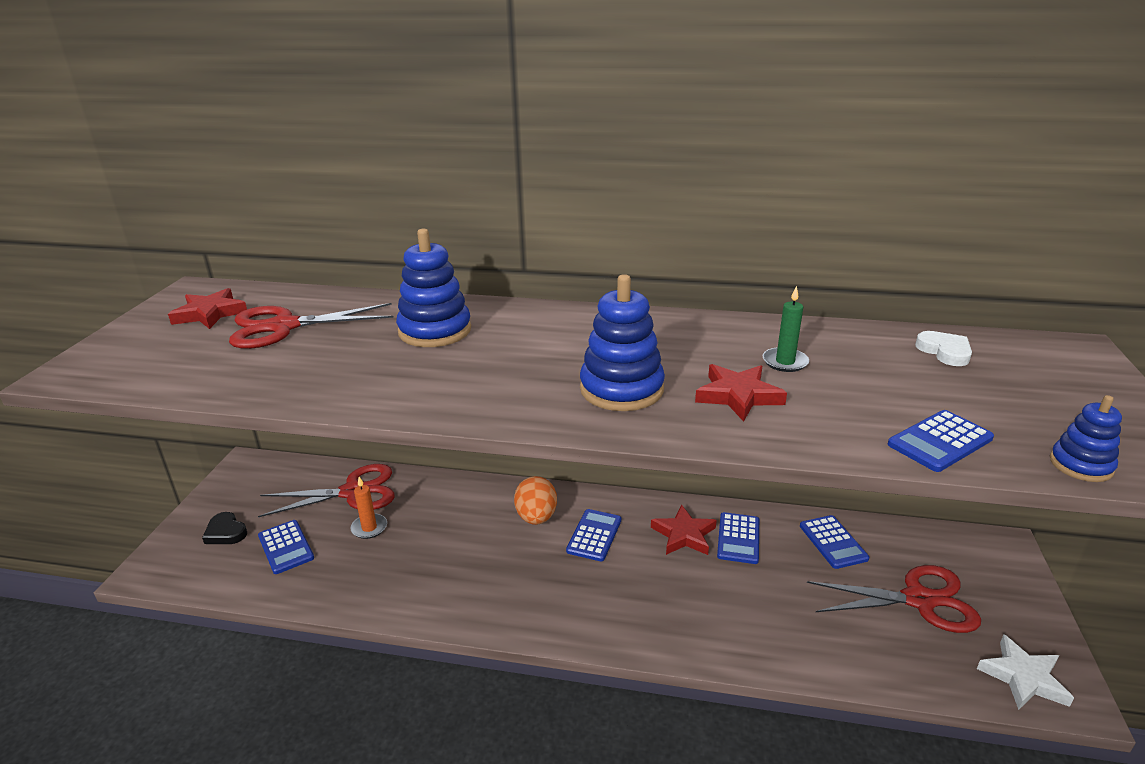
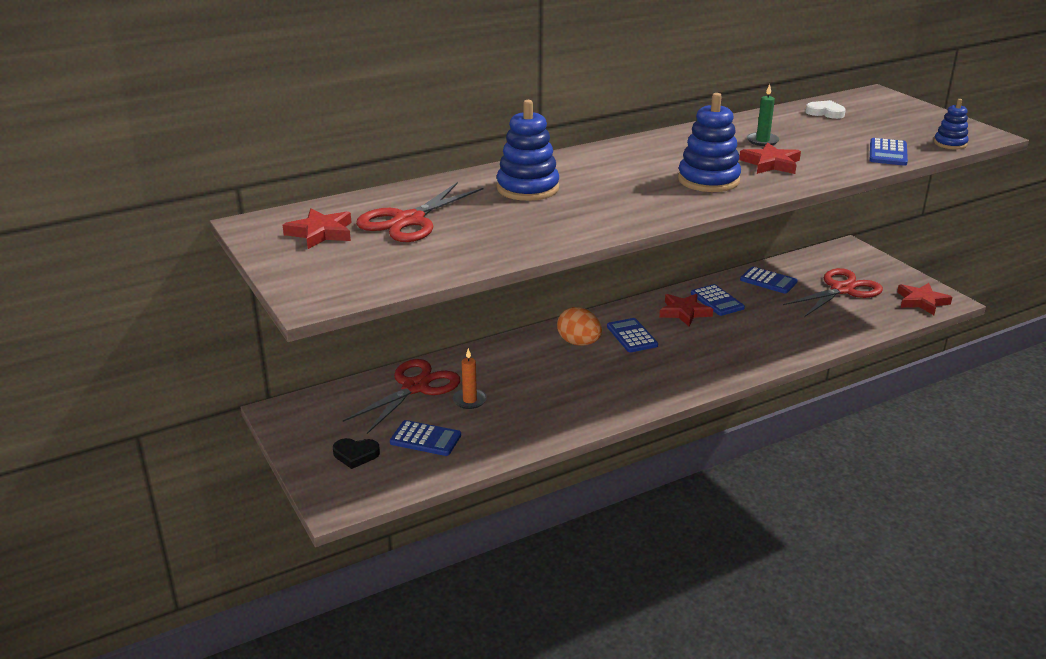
camera: 40 degrees left, 0 degrees up
(1023, 677) = (921, 302): white star -> red star

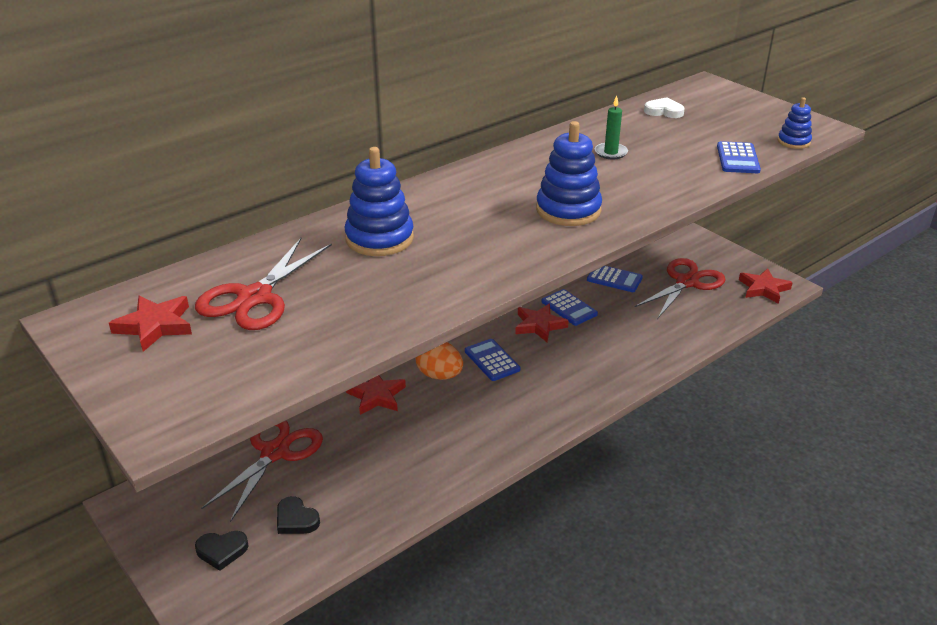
camera: 10 degrees left, 5 degrees up
(425, 439) = (296, 519): blue calculator -> black heart
(469, 400) = (336, 462): orange candle -> none
(771, 164) = (626, 182): red star -> red star (376, 396)

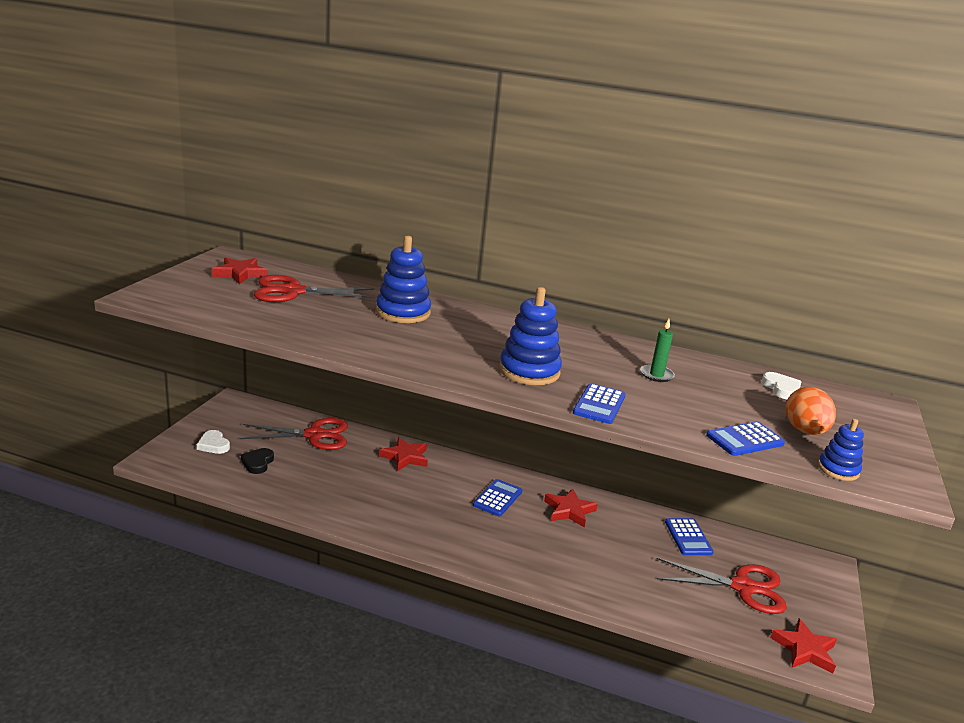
camera: 55 degrees right, 10 degrees down
(222, 551) = (213, 445): black heart -> white heart
(439, 375) = (455, 478): orange egg -> orange egg (804, 431)
(569, 308) = (612, 521): blue calculator -> blue calculator (599, 404)

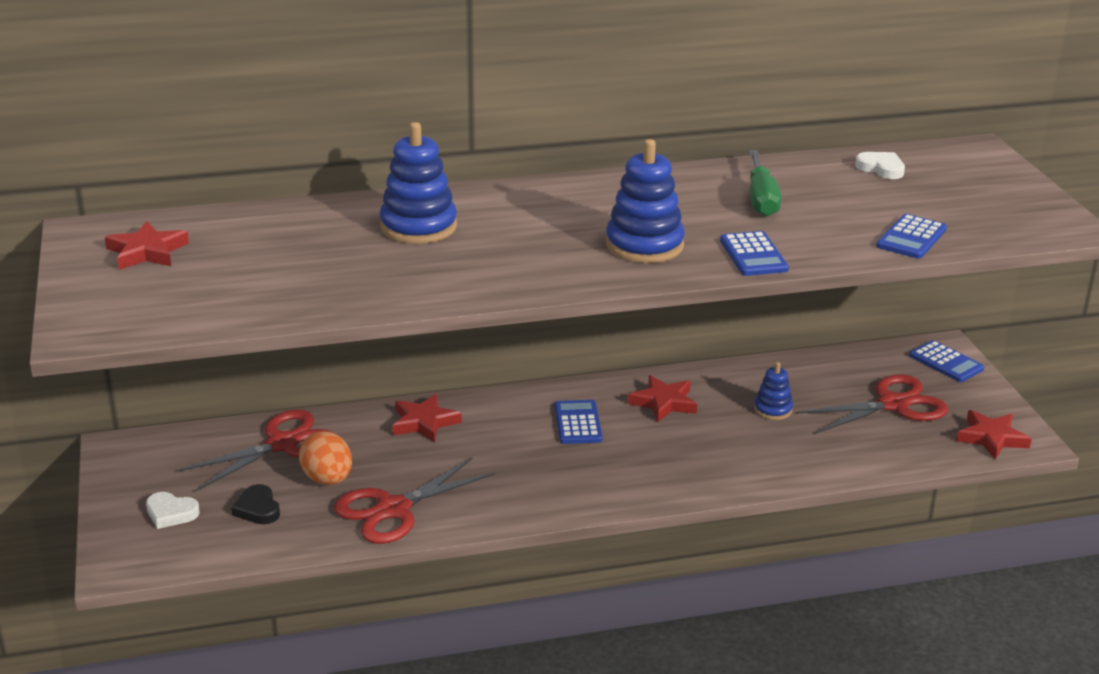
camera: 30 degrees left, 5 degrees up
(292, 291) = (252, 250): red scissors -> red scissors (392, 509)
(656, 375) = (761, 199): green candle -> green screwdriver
(688, 537) = (801, 377): blue calculator -> blue calculator (946, 362)
(804, 431) = (946, 207): orange egg -> orange egg (327, 479)
(838, 469) = (1009, 235): blue stacking toy -> blue stacking toy (773, 409)

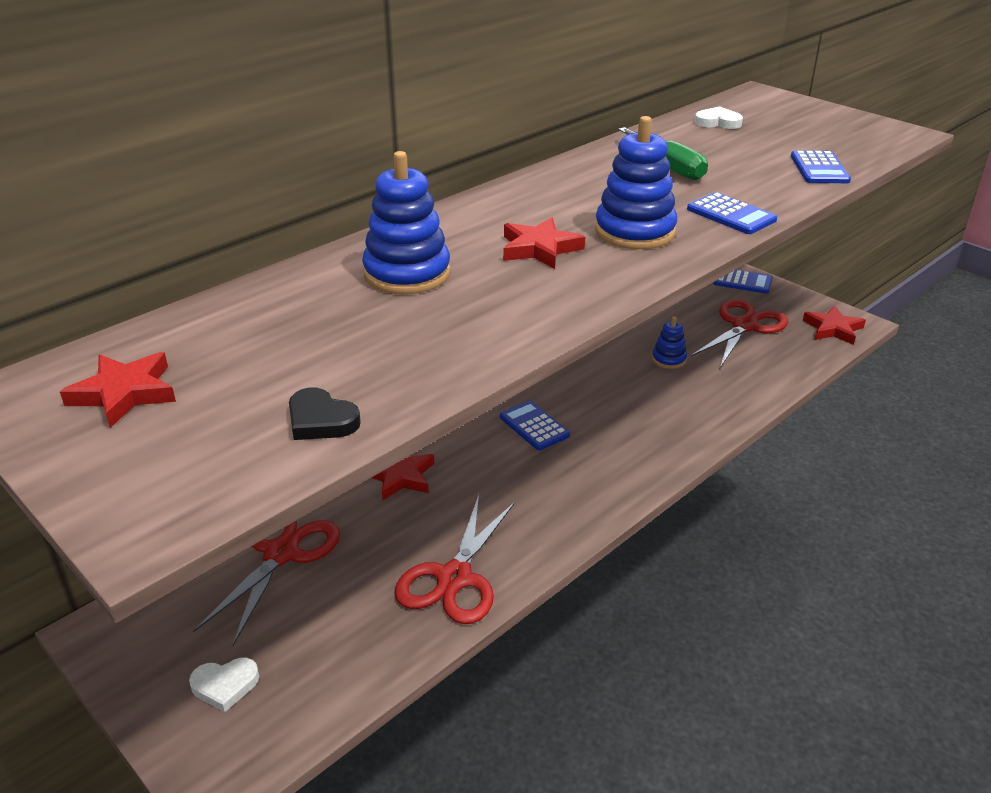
camera: 30 degrees left, 5 degrees up
(257, 509) = (317, 637): black heart -> black heart (321, 420)
(327, 479) = (361, 573): orange egg -> none
(664, 402) = (583, 383): red star -> red star (539, 248)

